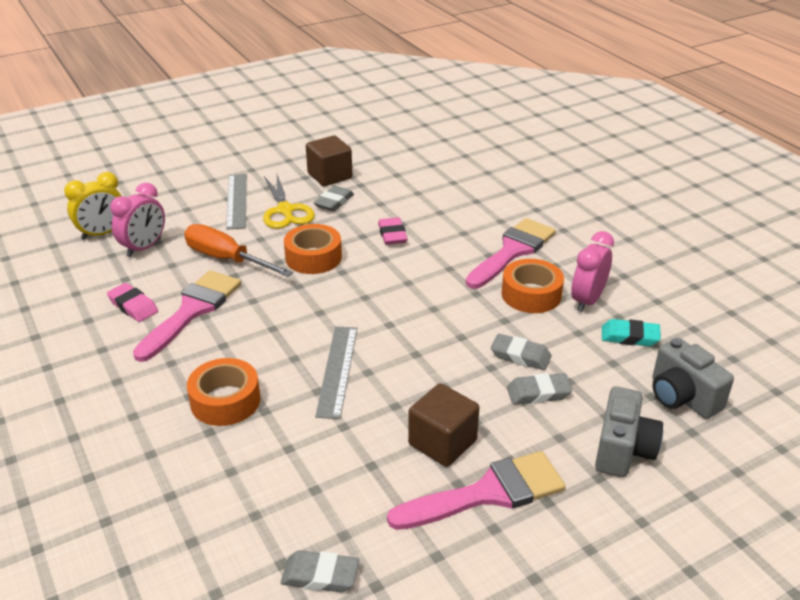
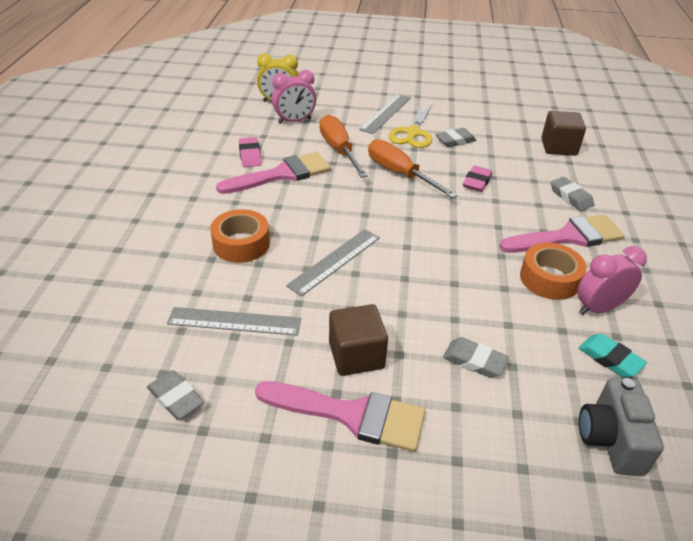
camera: 35 degrees right, 5 degrees up
(300, 476) = (234, 321): none -> grey ruler
(313, 257) = (399, 174): orange tape -> orange screwdriver
(330, 176) = (471, 121): brown cube -> brown cube (558, 147)
(520, 356) = (489, 323): grey eraser -> grey eraser (571, 197)
(623, 450) = (503, 451): grey camera -> none

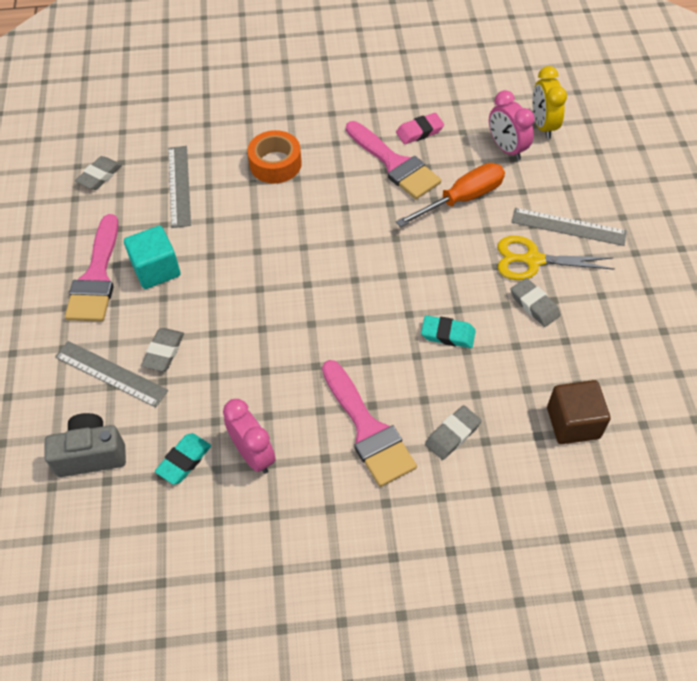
camera: 80 degrees right, 15 degrees up
(335, 261) = (269, 233): grey ruler -> grey ruler (111, 373)
(356, 355) = (156, 269): brown cube -> turquoise cube
(399, 174) = (436, 260): orange screwdriver -> none
(476, 182) = (448, 334): pink eraser -> turquoise eraser
(549, 279) = (289, 410): orange tape -> none

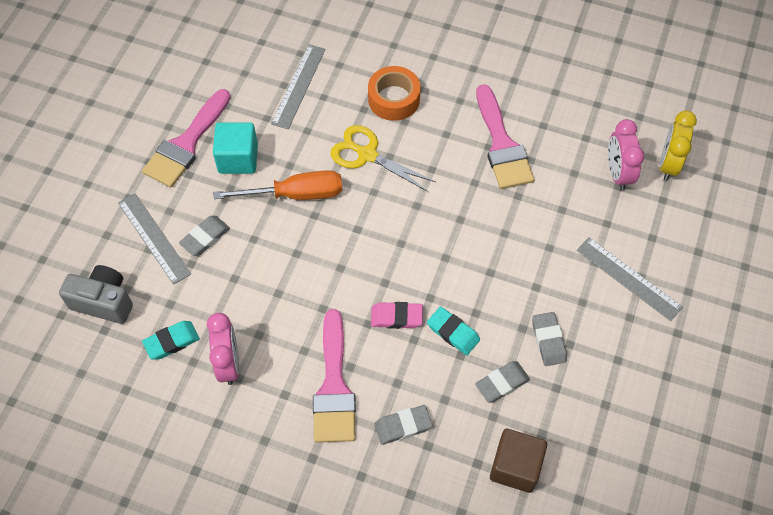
camera: 25 degrees right, 5 degrees up
(99, 176) = (237, 48): grey eraser -> grey eraser (502, 383)
(419, 131) = (544, 121): pink eraser -> pink eraser (396, 317)
(462, 199) = (544, 207): orange screwdriver -> orange screwdriver (295, 194)
(533, 260) = (574, 296): yellow scissors -> yellow scissors (367, 155)

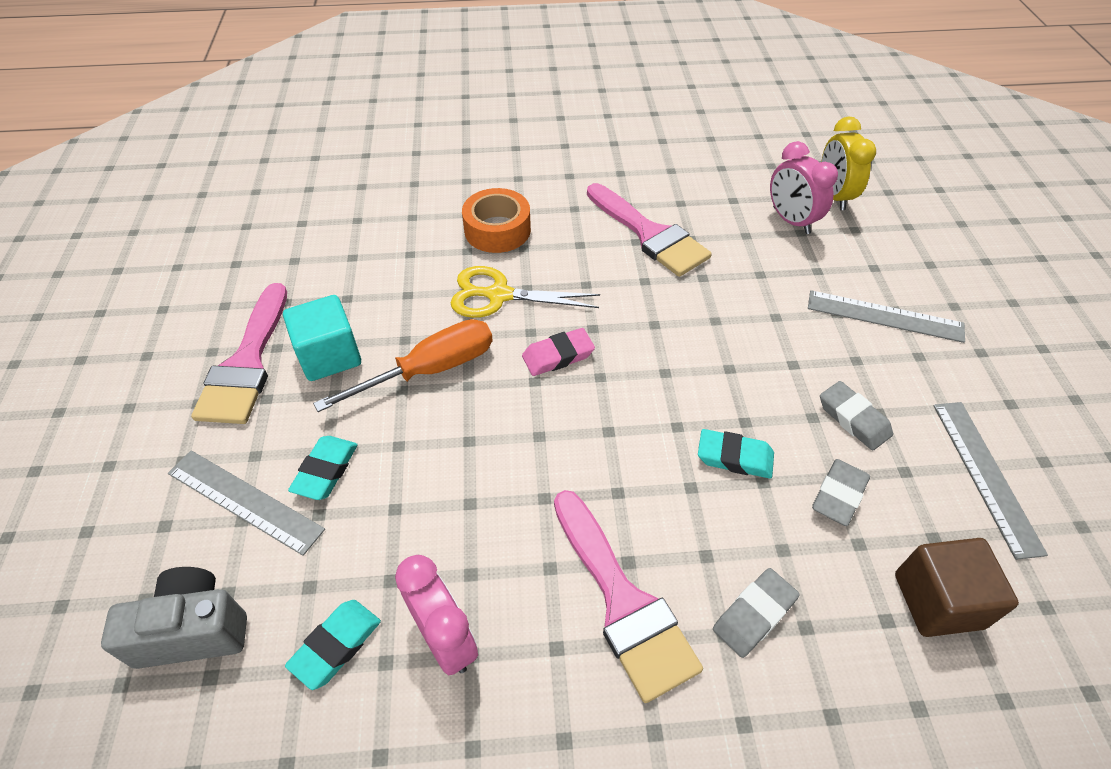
camera: 25 degrees left, 10 degrees down
(205, 237) = (325, 470): grey eraser -> turquoise eraser
(298, 86) = (372, 252): grey ruler -> grey ruler (985, 475)
(396, 317) = (651, 468): pink eraser -> pink eraser (558, 356)

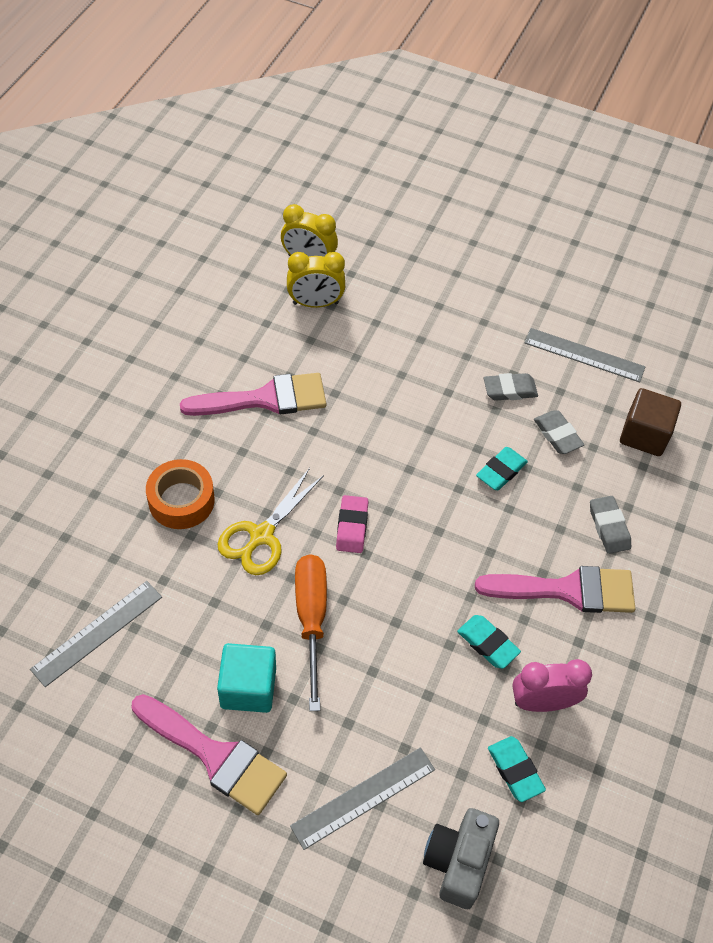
camera: 65 degrees left, 5 degrees up
(325, 470) = (367, 730): turquoise eraser -> turquoise eraser (487, 644)
(791, 220) = (315, 303): pink clock -> yellow clock
(884, 316) = (441, 315): grey ruler -> grey ruler (97, 632)

